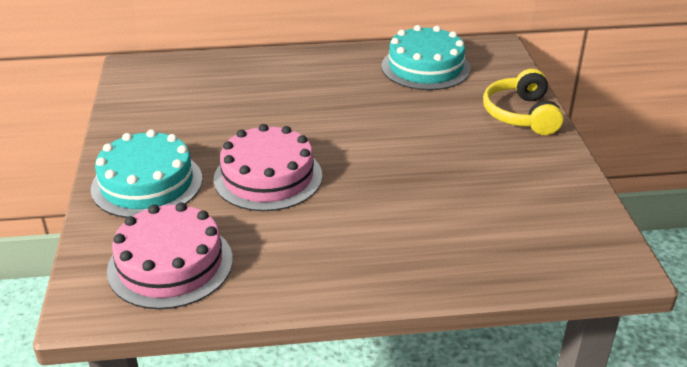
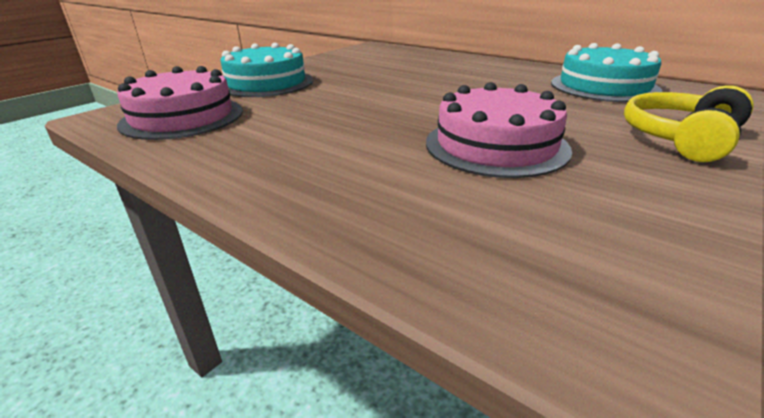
camera: 45 degrees right, 5 degrees down
(268, 177) = (340, 102): pink cake -> pink cake (496, 145)

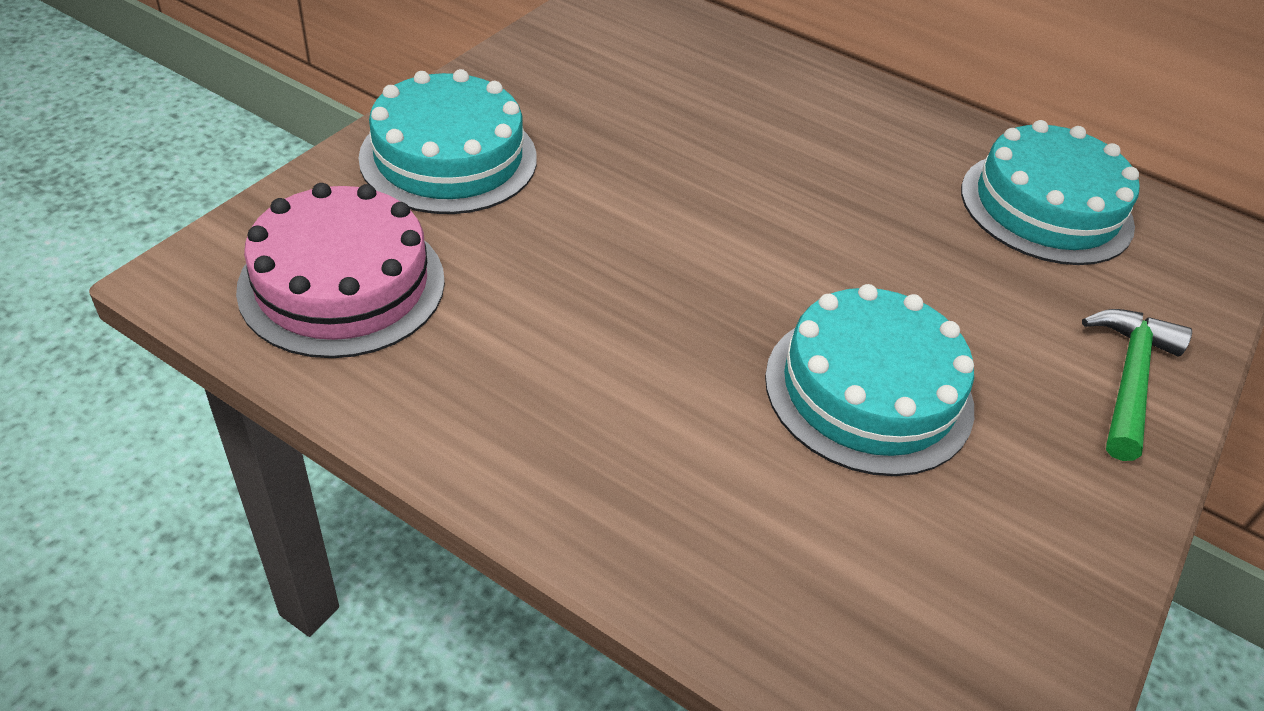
camera: 10 degrees left, 15 degrees up
(496, 145) = (868, 391): pink cake -> turquoise cake
(681, 138) = (1129, 380): yellow headphones -> green hammer

